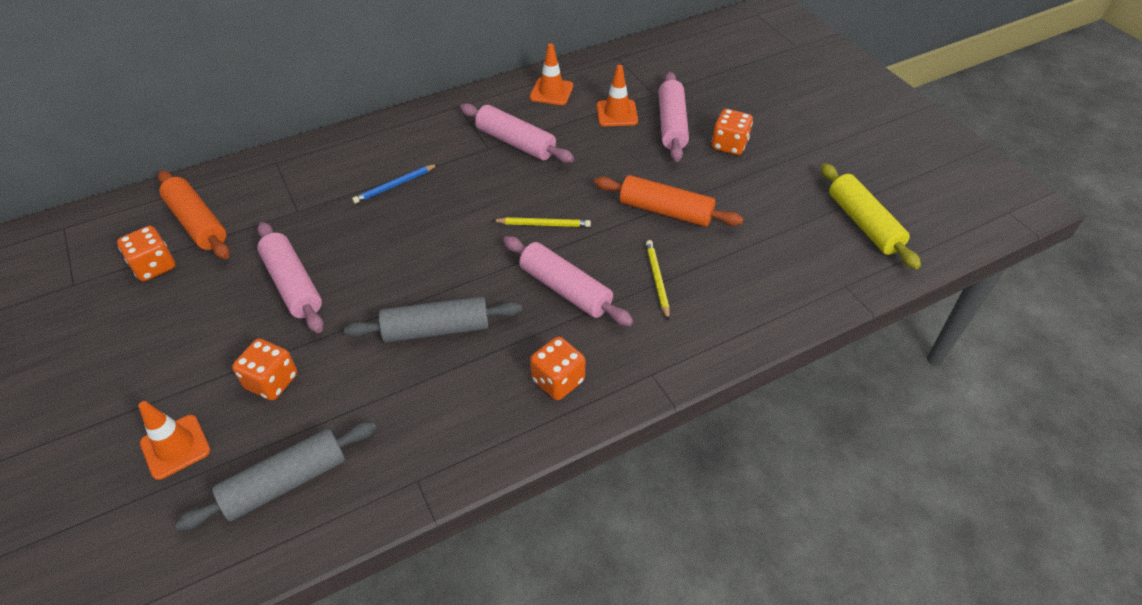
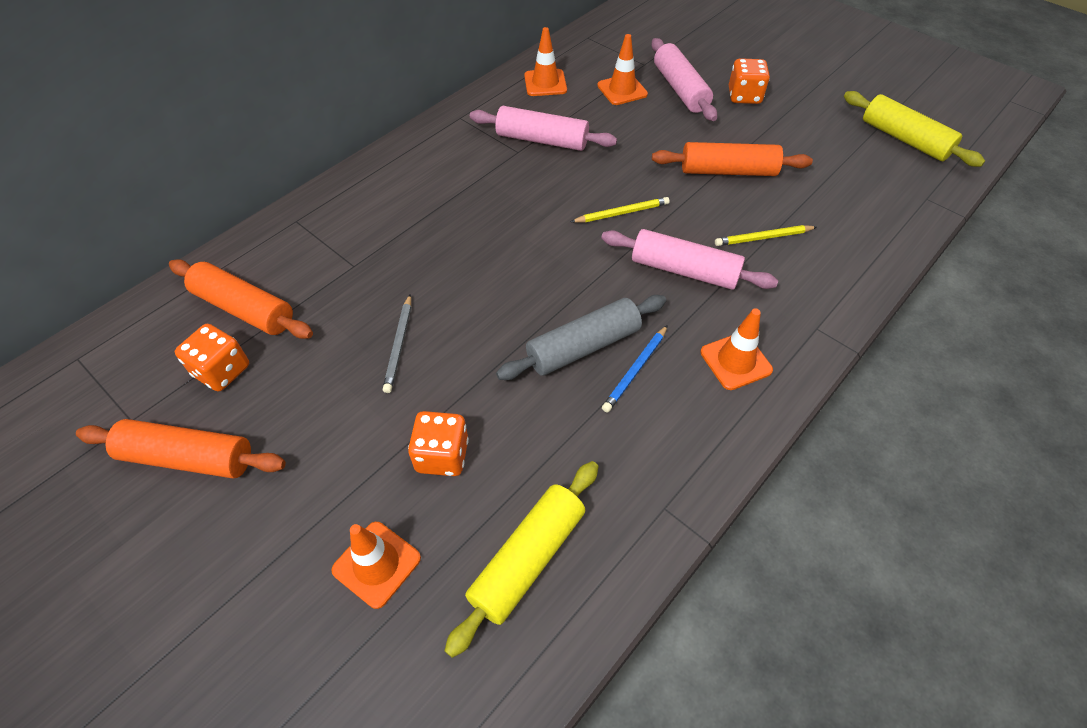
camera: 20 degrees left, 5 degrees up
(94, 324) = (188, 458): none -> orange rolling pin
(285, 482) = (528, 559): grey rolling pin -> yellow rolling pin
(293, 284) = (399, 345): pink rolling pin -> grey pencil
(395, 185) = (444, 212): blue pencil -> blue pencil (635, 370)
(558, 380) = (735, 361): orange dice -> orange traffic cone
(657, 280) = (763, 238): yellow pencil -> yellow pencil turned 75 degrees counterclockwise

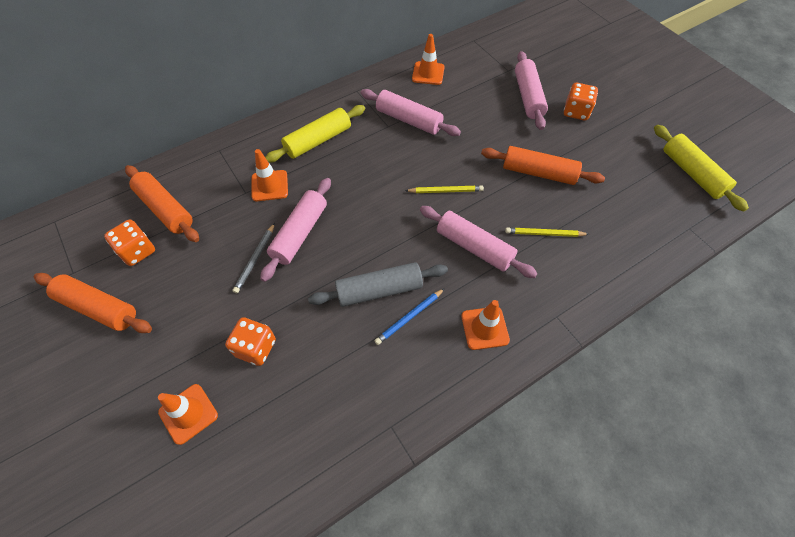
camera: 15 degrees right, 5 degrees up
(449, 300) = (300, 233): none -> pink rolling pin
(528, 559) = (285, 437): yellow rolling pin -> yellow rolling pin (318, 141)
(622, 90) = (483, 89): orange traffic cone -> orange traffic cone (269, 186)

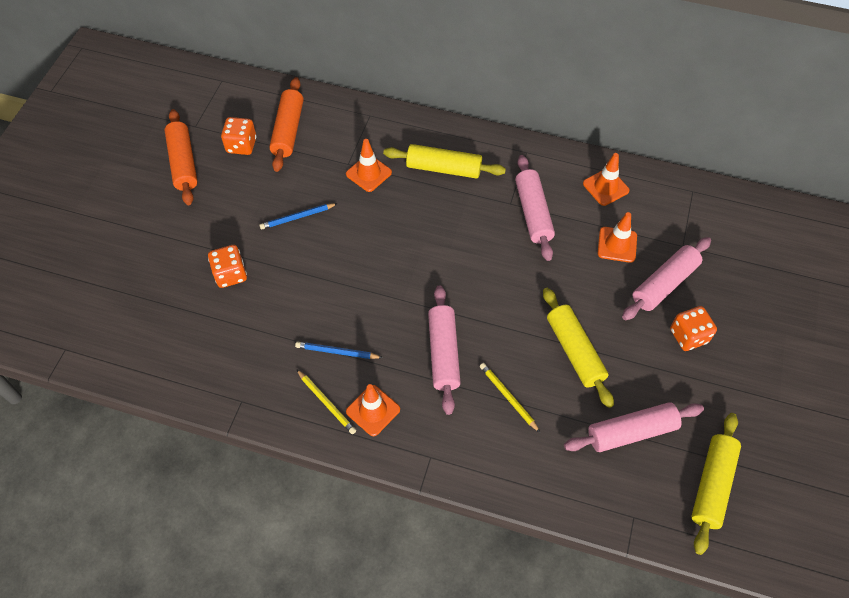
camera: 50 degrees right, 0 degrees up
(188, 413) = (156, 275): orange traffic cone -> orange traffic cone (617, 245)
(255, 259) = (297, 217): grey pencil -> blue pencil
(300, 233) = (344, 226): pink rolling pin -> pink rolling pin (631, 432)
(379, 290) = (342, 315): grey rolling pin -> none
(445, 191) = (481, 293): yellow pencil -> yellow pencil (326, 403)
(538, 173) = (575, 351): orange rolling pin -> yellow rolling pin

